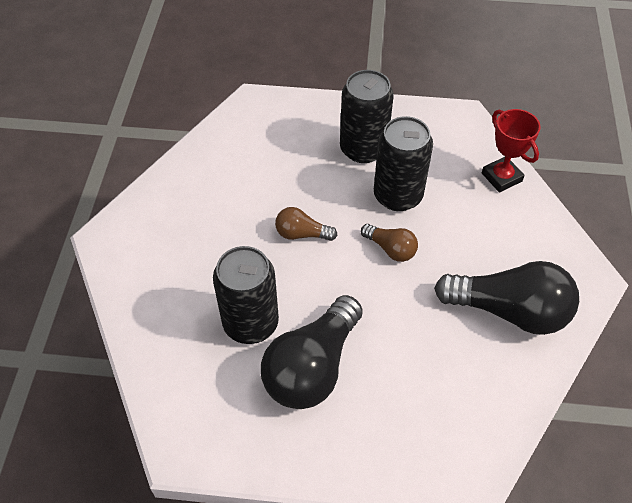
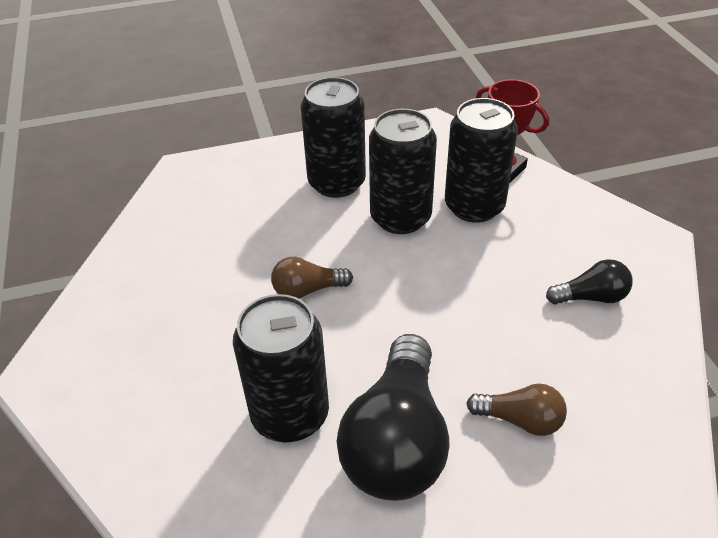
camera: 20 degrees left, 10 degrees down
(390, 249) = (422, 274): brown light bulb -> brown light bulb (520, 420)
(460, 204) = (474, 206): none -> black can
(509, 311) = (591, 297): black light bulb -> black light bulb, size x0.49

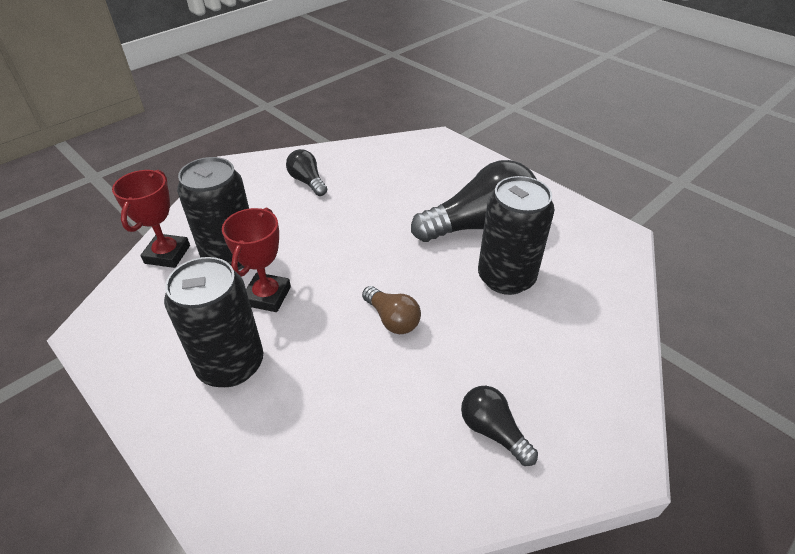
camera: 120 degrees left, 0 degrees up
(144, 305) = (493, 431): none -> black light bulb
(400, 218) = (267, 296): black can -> red trophy
(520, 420) = (426, 187): brown light bulb -> none

